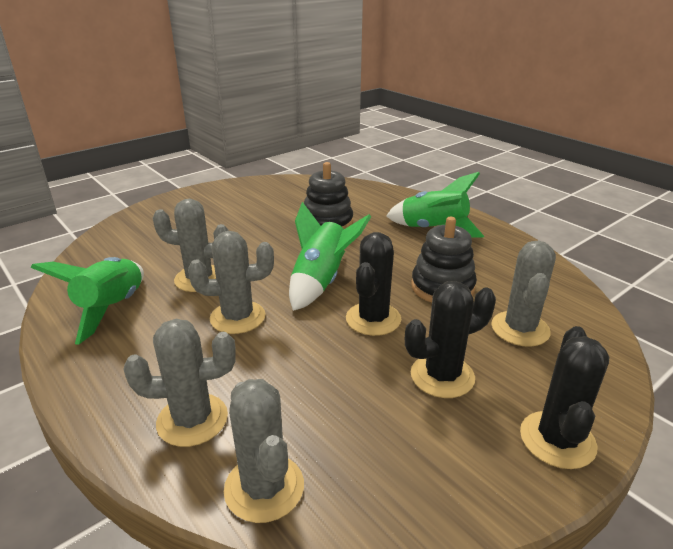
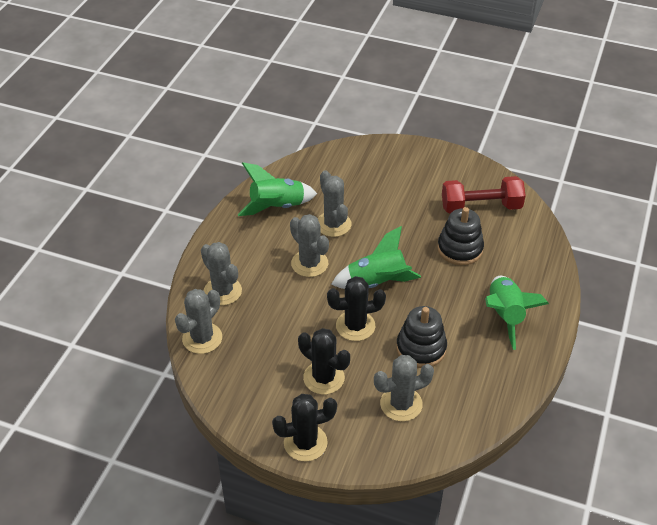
camera: 60 degrees right, 15 degrees up
(288, 198) = (481, 207): none -> red dumbbell

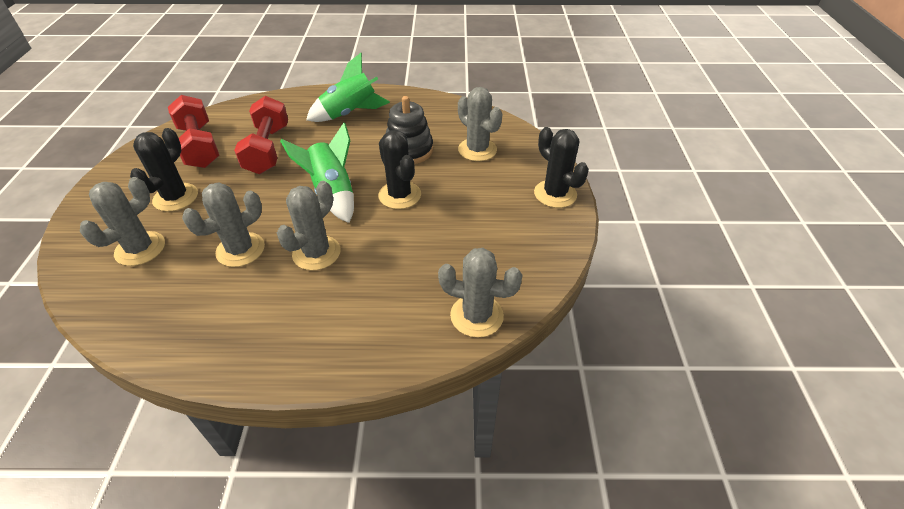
camera: 110 degrees left, 0 degrees up
(222, 291) = (391, 323): grey cactus -> grey cactus (140, 249)
(277, 207) = (209, 317): green rocket -> none
(324, 378) = (476, 201): black cactus -> black cactus (175, 197)
(460, 249) = (268, 149): black stacking toy -> red dumbbell

